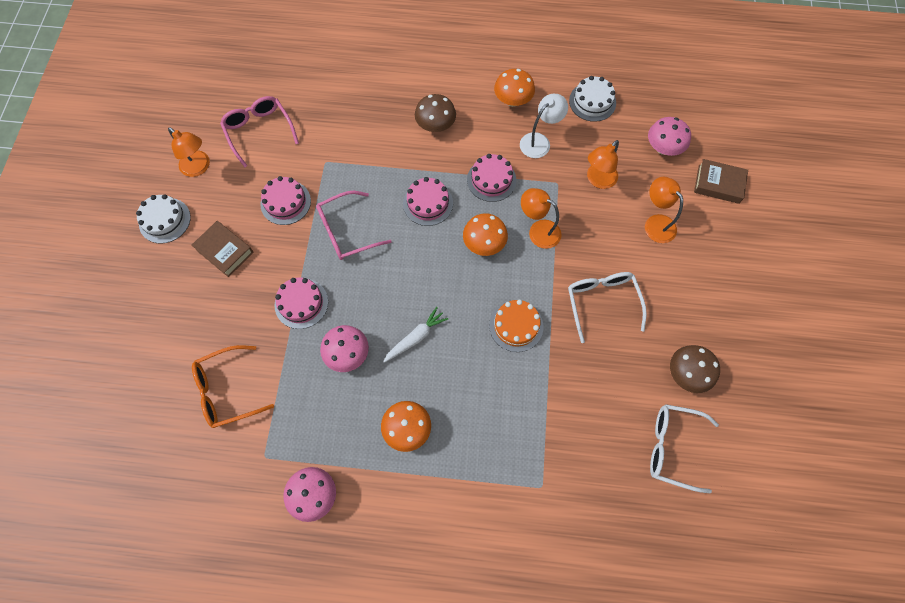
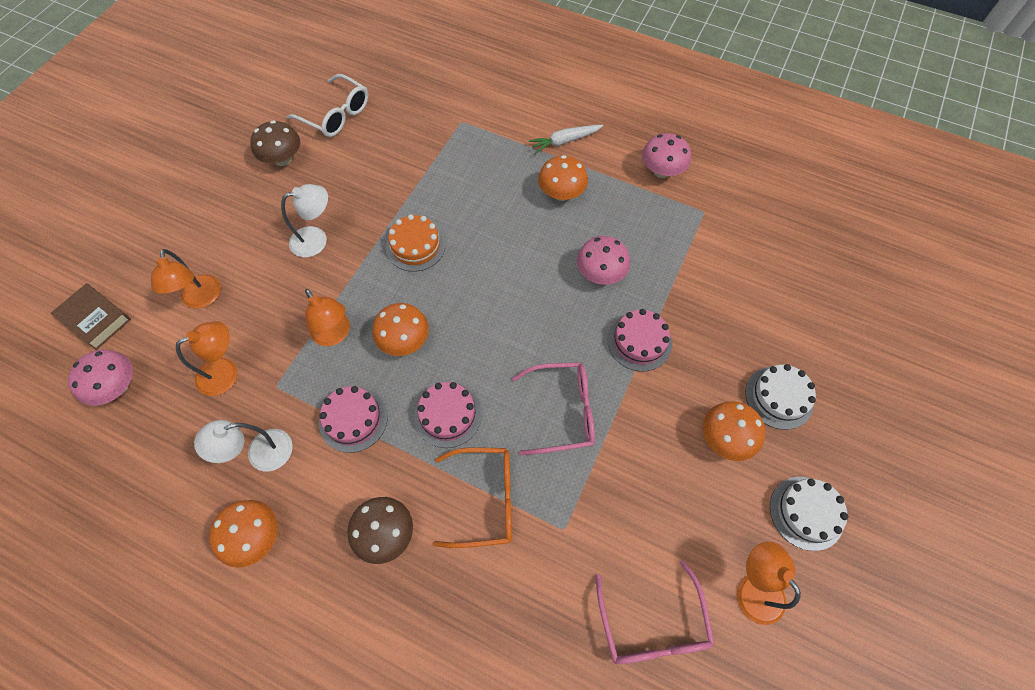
camera: 160 degrees left, 5 degrees down
(224, 251) = (725, 438): brown book -> orange mushroom
(228, 390) = (735, 278): orange glasses -> orange glasses (484, 499)
(285, 202) = (633, 482): pink cake -> none
(416, 337) = (523, 267): white carrot -> white carrot (564, 141)
(592, 102) = (150, 491): white cake -> white cake (779, 397)
(602, 303) = (316, 239): white glasses -> white lamp

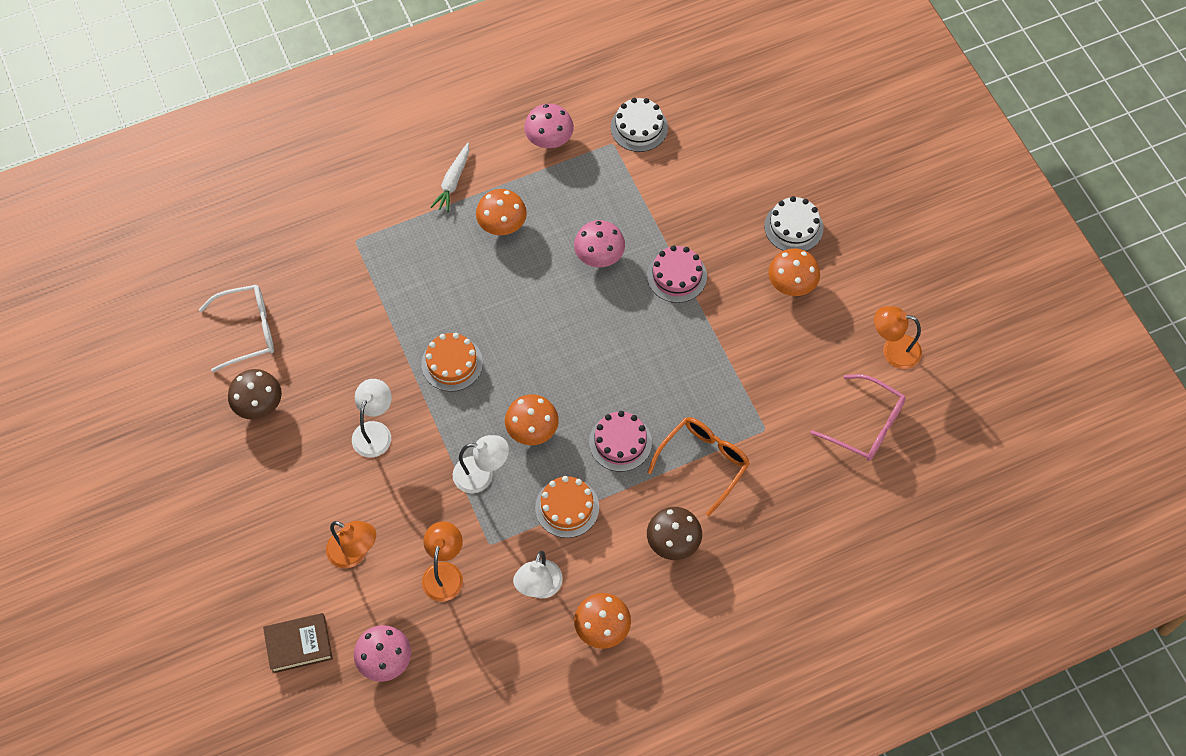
camera: 50 degrees left, 0 degrees up
(335, 335) = (481, 475): orange lamp -> white lamp
(353, 419) = (567, 507): pink cake -> orange cake
(562, 411) = (684, 367): pink glasses -> none
(806, 513) = (877, 280): white cake -> white cake (639, 127)

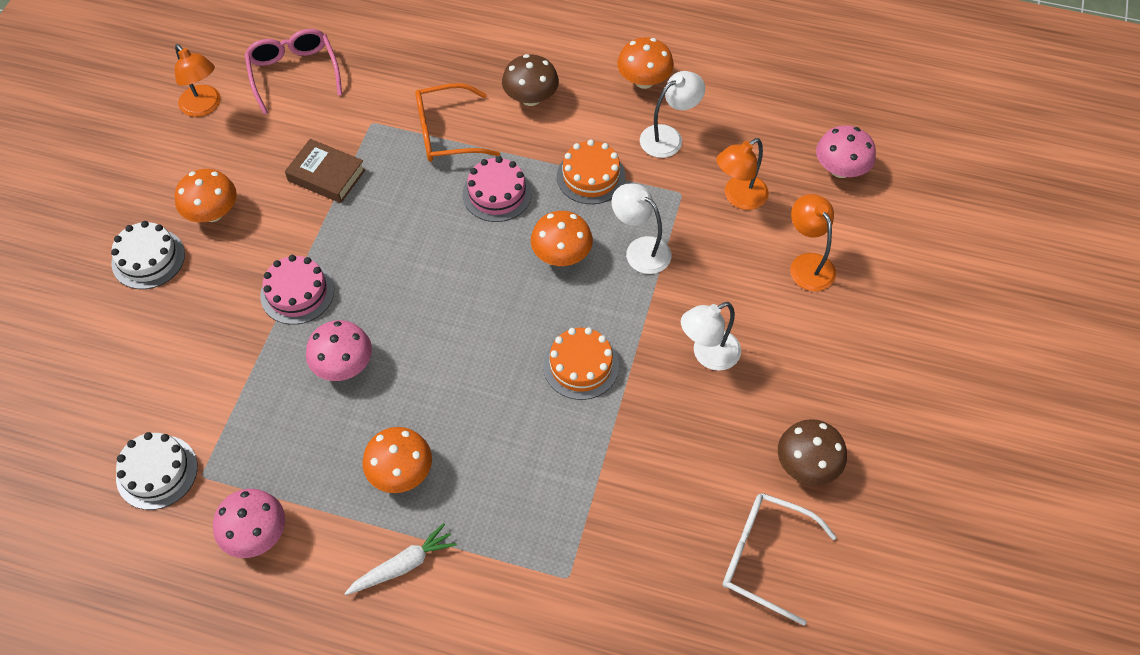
camera: 140 degrees left, 5 degrees down
(299, 645) = (909, 227): brown book -> brown book (326, 175)

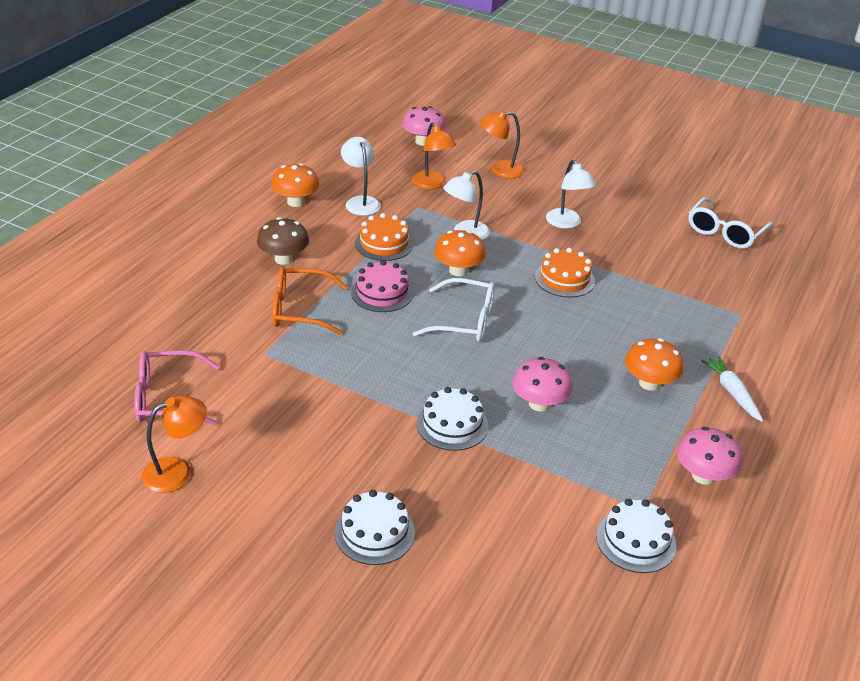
camera: 80 degrees left, 20 degrees down
(212, 213) = (332, 476): orange mushroom -> none
(297, 293) = (452, 424): pink cake -> white cake
(326, 175) = (317, 390): brown book -> none
(447, 133) = (300, 310): orange glasses -> orange glasses turned 90 degrees clockwise
(468, 276) = (464, 321): none -> white glasses
(806, 465) = (658, 203): brown mushroom -> none

